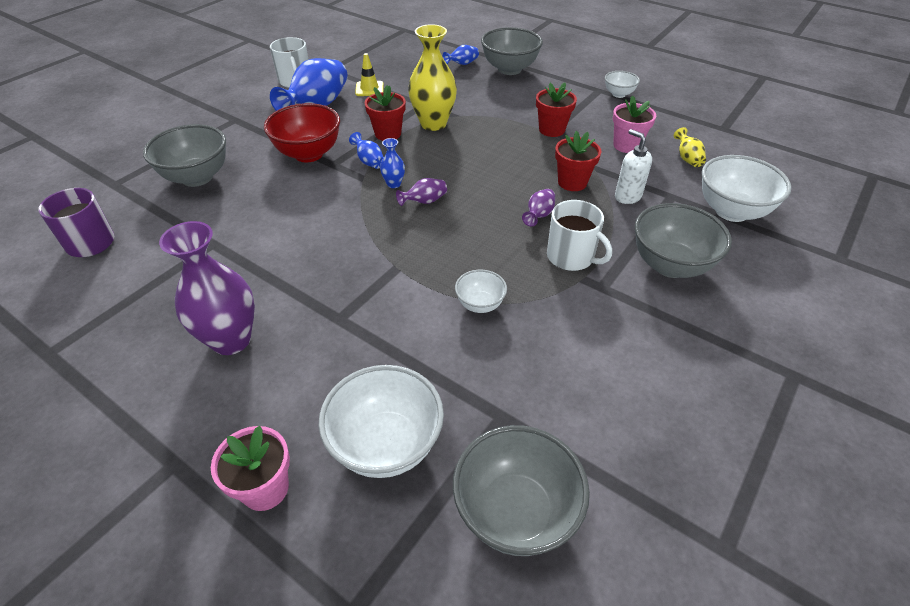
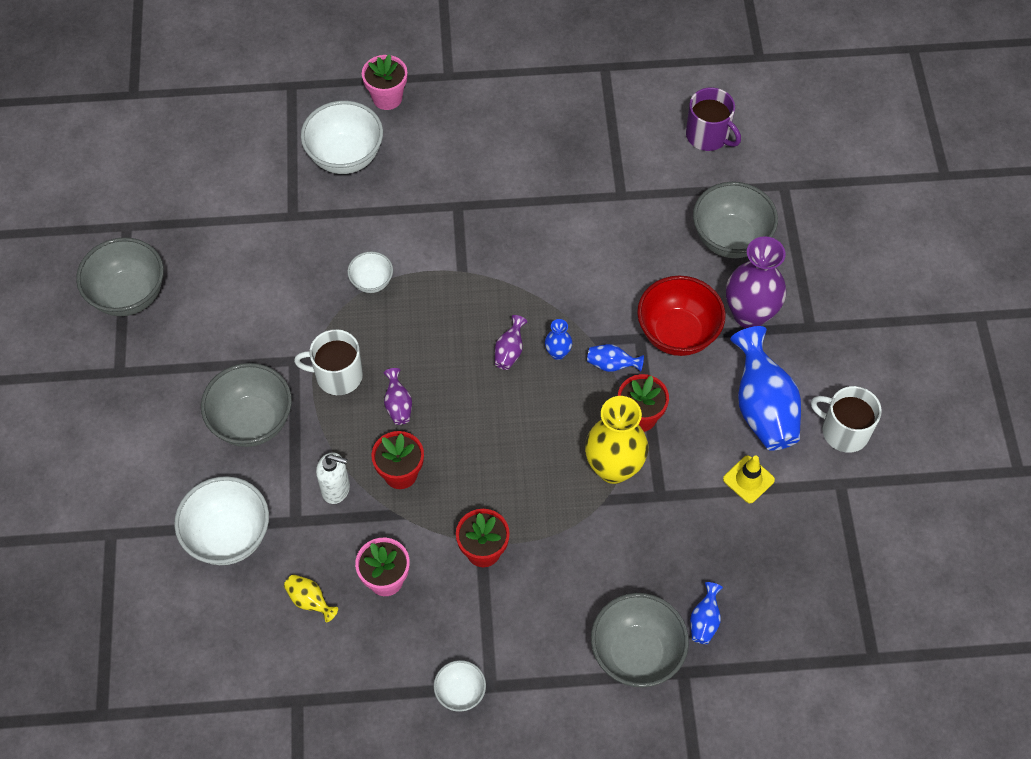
camera: 140 degrees right, 15 degrees up
(231, 340) = (508, 146): purple vase -> purple vase (749, 315)
(515, 512) = (247, 172): grey bowl -> grey bowl (129, 295)

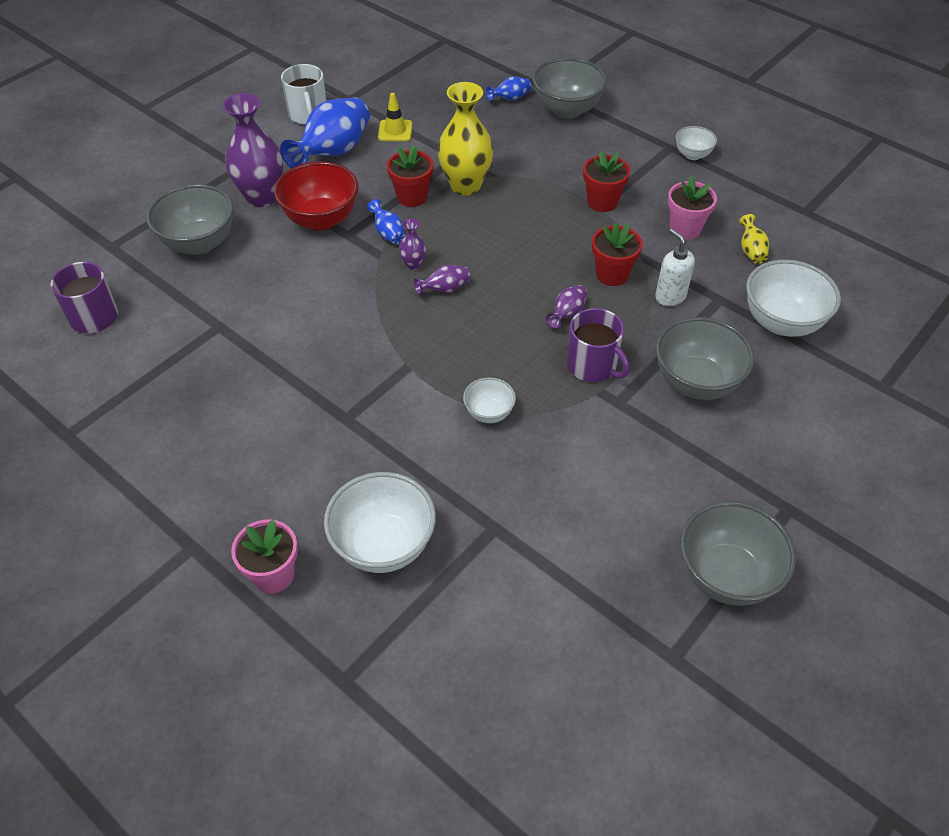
camera: 135 degrees left, 10 degrees down
(337, 375) = (593, 366): white mug -> purple mug
(558, 353) = (413, 265): blue vase -> purple vase

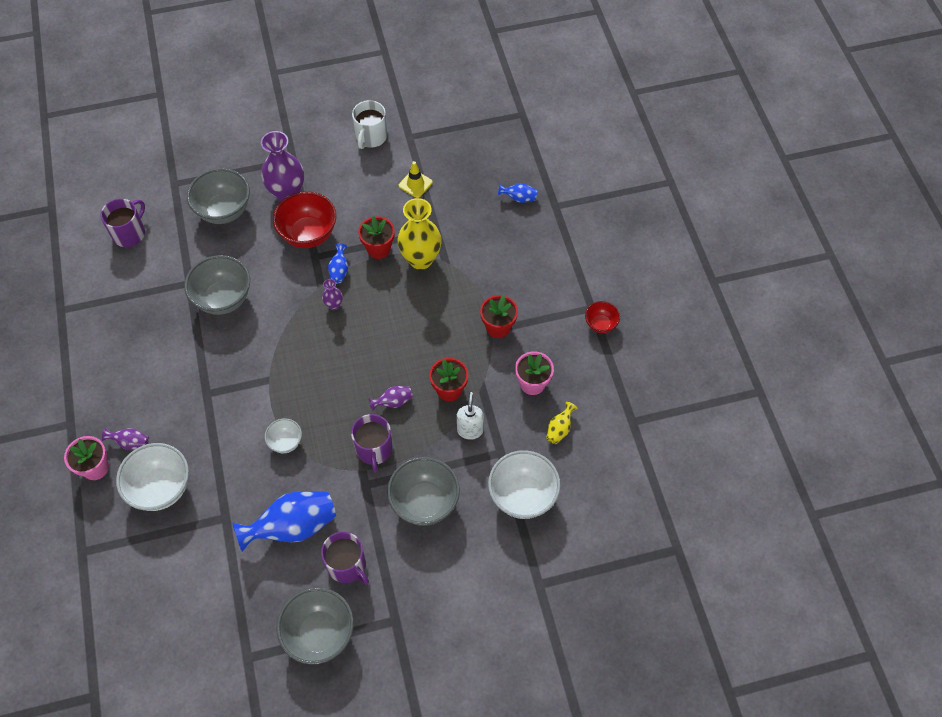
camera: 35 degrees right, 10 degrees up
(333, 152) = (360, 181): blue vase -> blue vase (293, 527)
(445, 289) = (337, 336): purple vase -> purple vase (130, 443)
(567, 110) = (549, 231): grey bowl -> grey bowl (223, 299)
(682, 489) = (347, 565): none -> purple mug
(692, 155) = (600, 324): white bowl -> red bowl

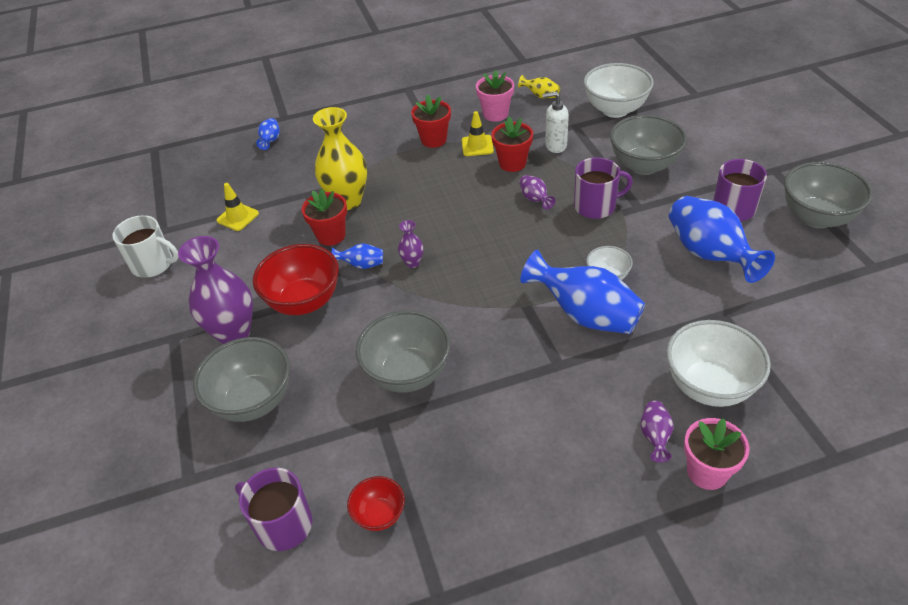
camera: 90 degrees left, 15 degrees down
(249, 419) = (585, 315): none -> blue vase
(482, 363) = (477, 146): none -> yellow traffic cone
(600, 324) = (425, 82): red bowl -> red bowl (379, 515)

